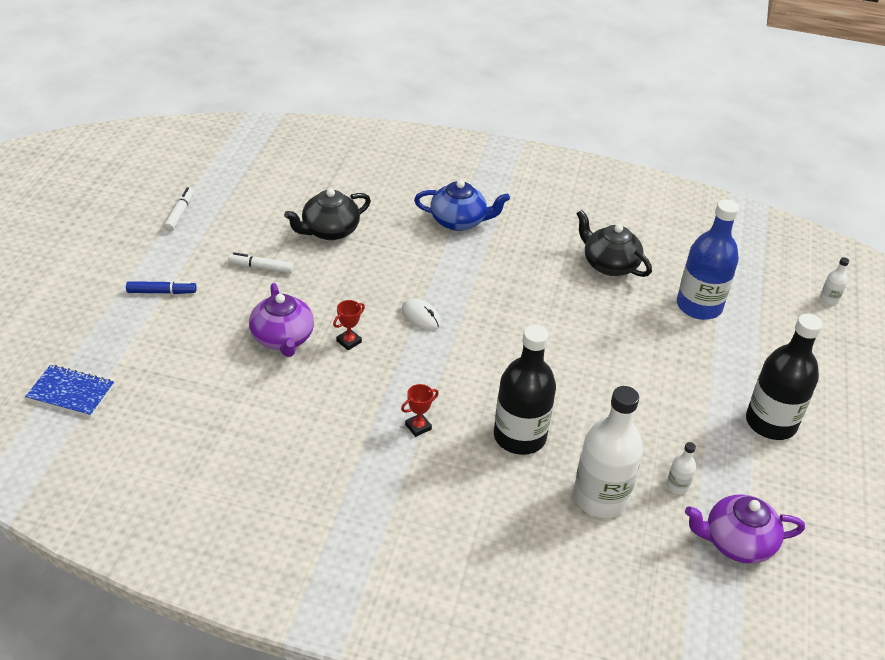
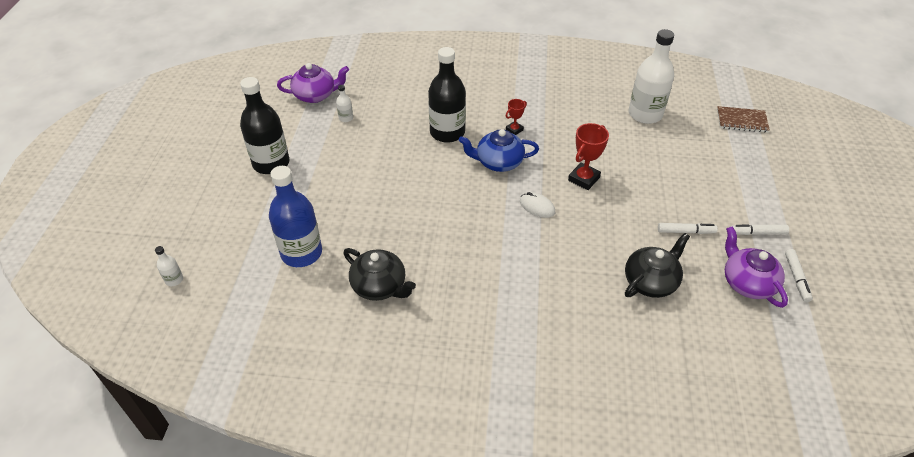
camera: 175 degrees right, 5 degrees up
(71, 392) = (742, 121): blue notebook -> brown notebook
(161, 292) = (745, 197): blue marker -> none
(182, 255) = (757, 233): none -> white marker
(282, 338) = (632, 174): purple teapot -> purple teapot (747, 283)
(349, 341) = (583, 179): red trophy -> red trophy, size x1.70
(459, 221) = (532, 316): blue teapot -> blue teapot (498, 162)
(600, 498) = (394, 106): white bottle -> white bottle (645, 114)

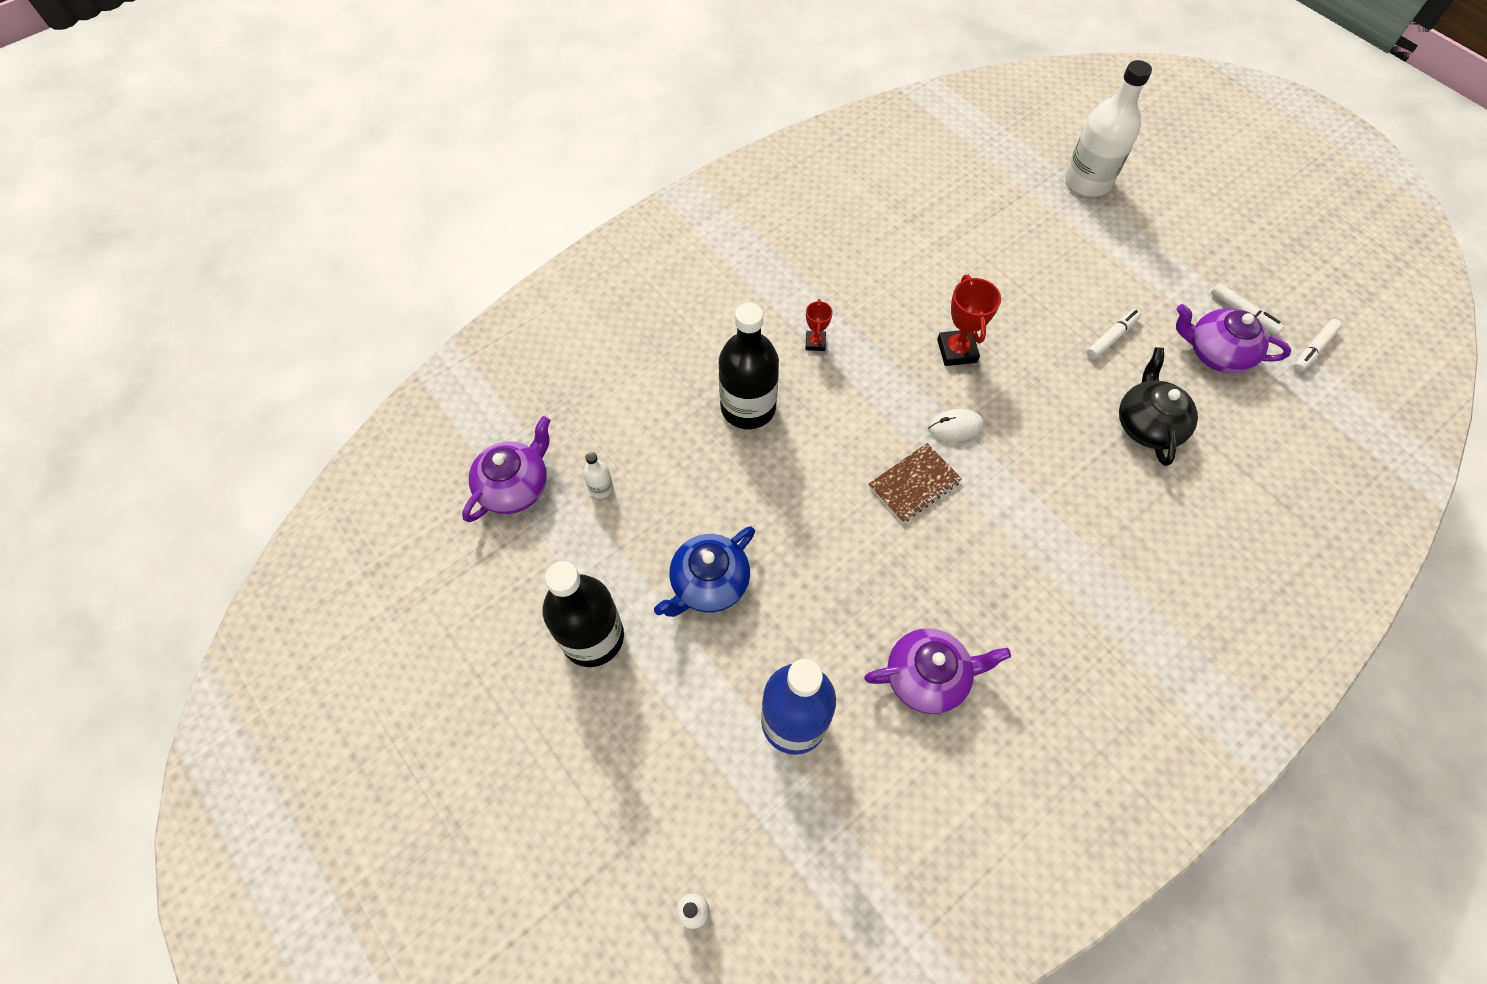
camera: 45 degrees left, 15 degrees up
(380, 286) = (927, 677): black teapot -> purple teapot
(498, 162) = (851, 402): blue teapot -> blue teapot (708, 583)
(645, 114) = (918, 214): white bottle -> white bottle (1087, 181)
(742, 121) = (1011, 154): brown notebook -> brown notebook (914, 484)
(757, 233) = (1164, 287): white marker -> white marker (1313, 349)

